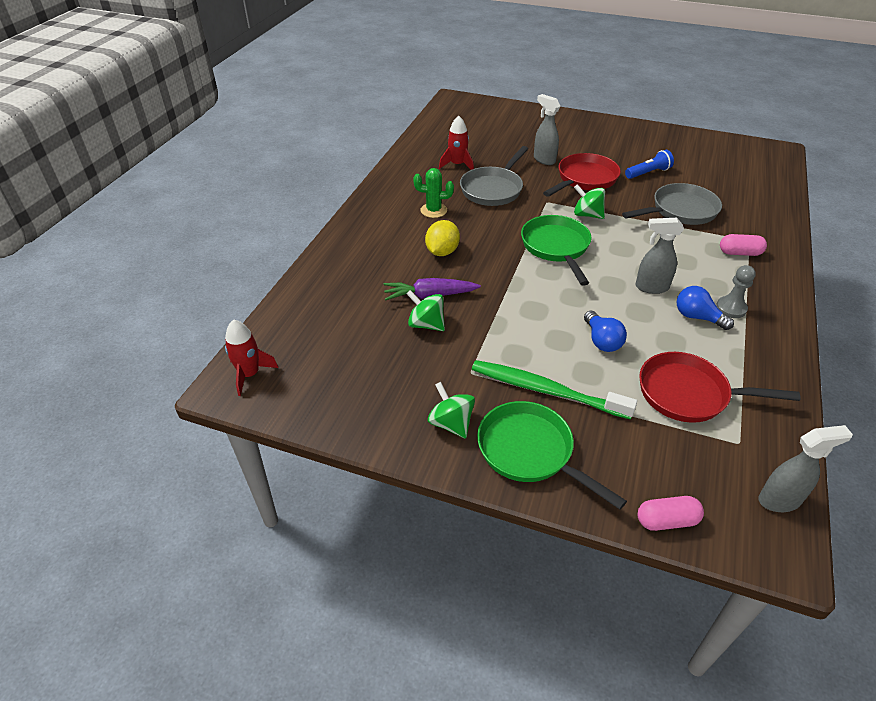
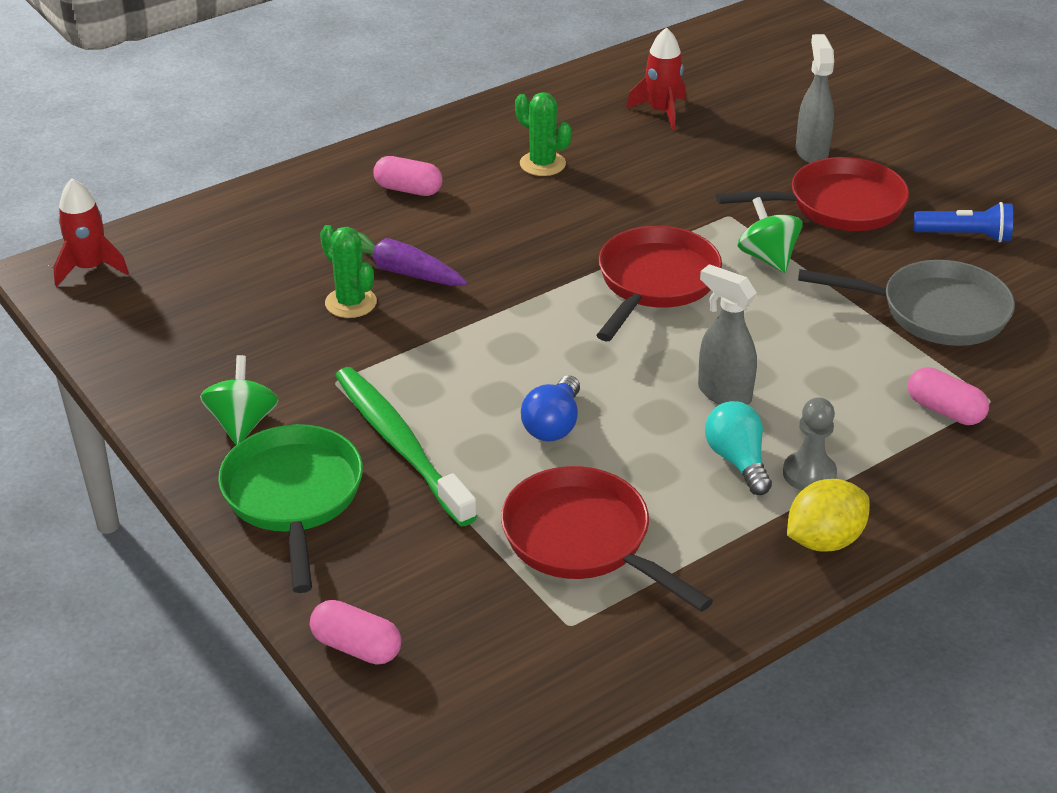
camera: 35 degrees right, 5 degrees down
(382, 250) = (408, 189): none -> pink capsule
(426, 324) = (351, 303): green spinning top -> green cactus
(442, 252) = (484, 223): yellow lemon -> yellow lemon (824, 540)
(493, 189) = (669, 167): grey pan -> none
(556, 247) = (655, 283): green pan -> red pan
(697, 317) = (737, 461): blue light bulb -> turquoise light bulb
(780, 500) = (529, 707): grey spray bottle -> none

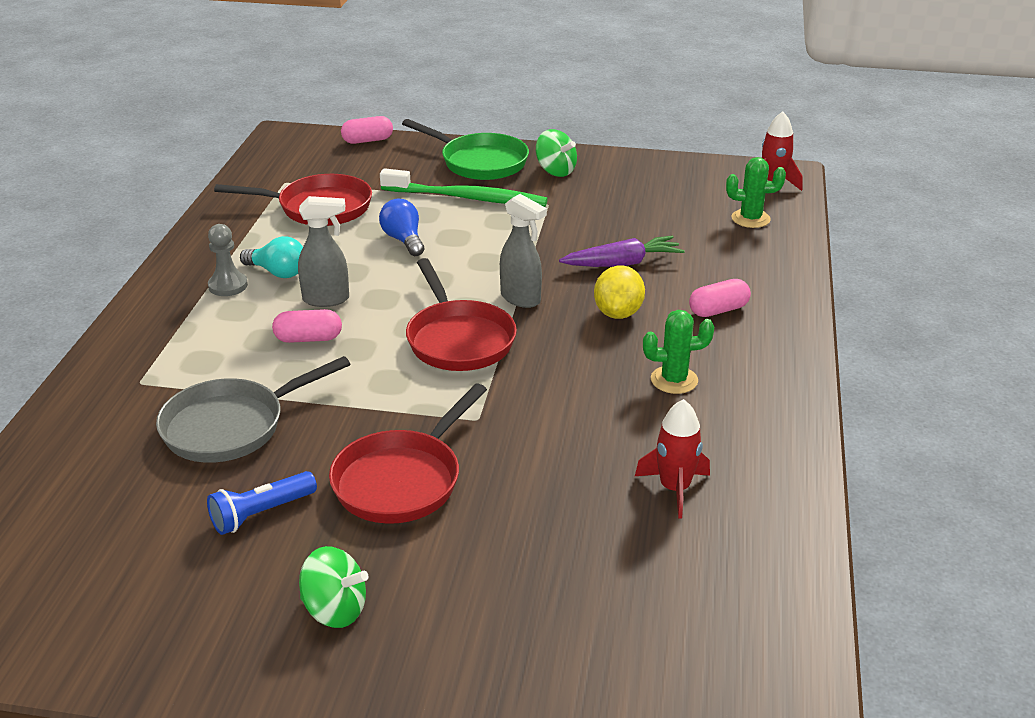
camera: 135 degrees right, 5 degrees down
(351, 303) = (613, 236): green cactus -> green cactus (750, 219)
(767, 257) = (404, 400): green spinning top -> green spinning top (335, 610)
(811, 152) = (489, 526): grey spray bottle -> grey spray bottle (521, 299)
(824, 540) = (189, 262): yellow lemon -> yellow lemon (618, 313)
(944, 410) = (169, 359): pink capsule -> pink capsule (308, 338)

